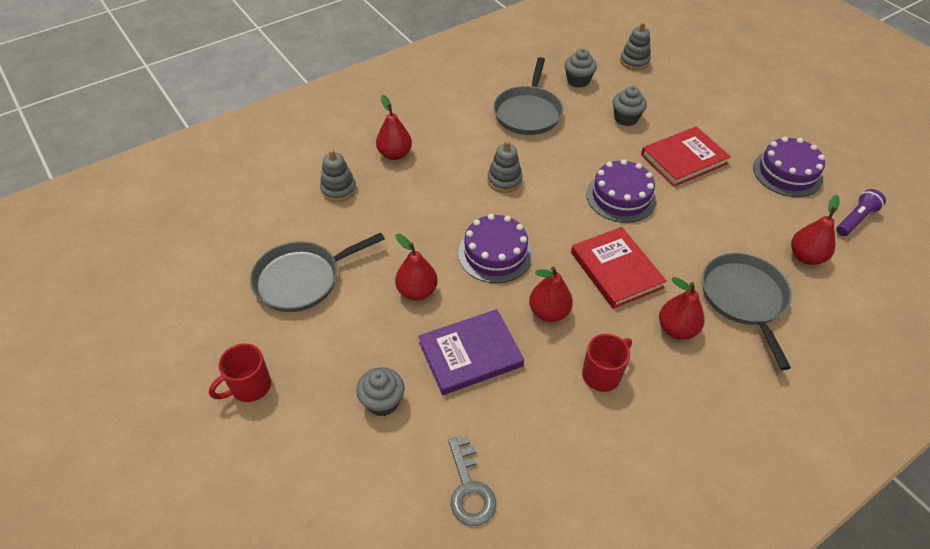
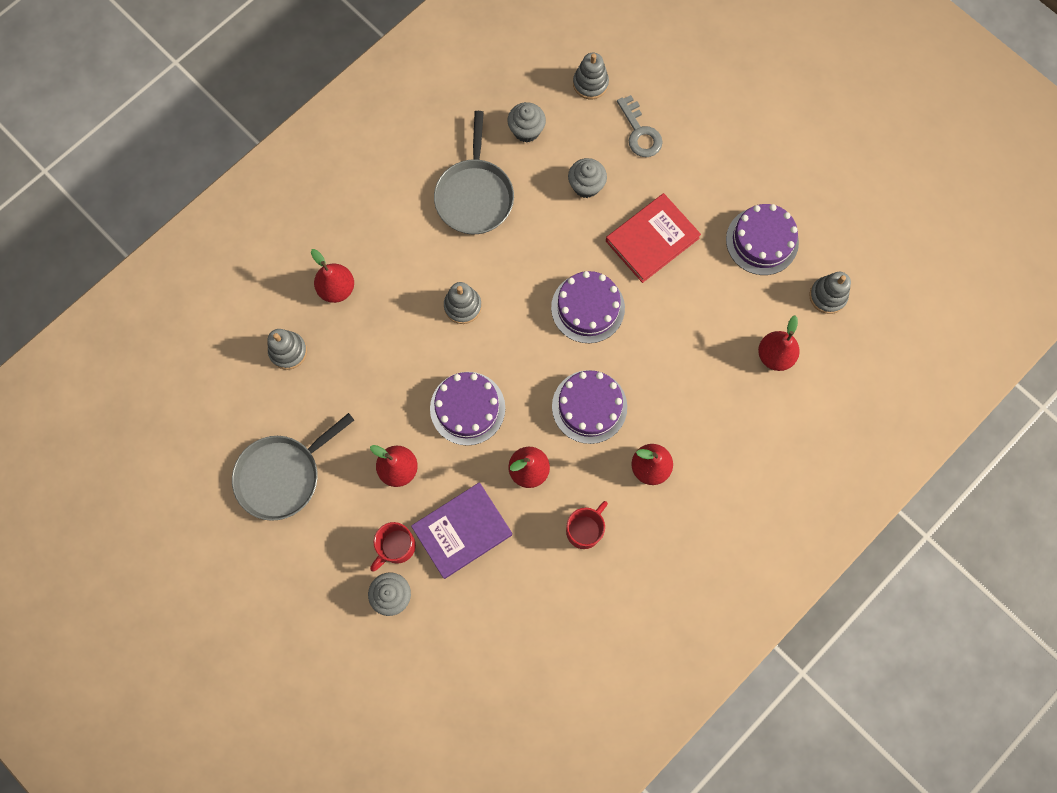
camera: 10 degrees left, 25 degrees up
(249, 387) = (268, 603): red mug -> red mug (396, 547)
(469, 489) = (483, 662): grey key -> grey key (640, 133)
(616, 270) = (589, 406): red book -> purple cake
(744, 298) = (713, 419): grey pan -> none
(855, 219) = (827, 296): purple flashlight -> grey stacking toy

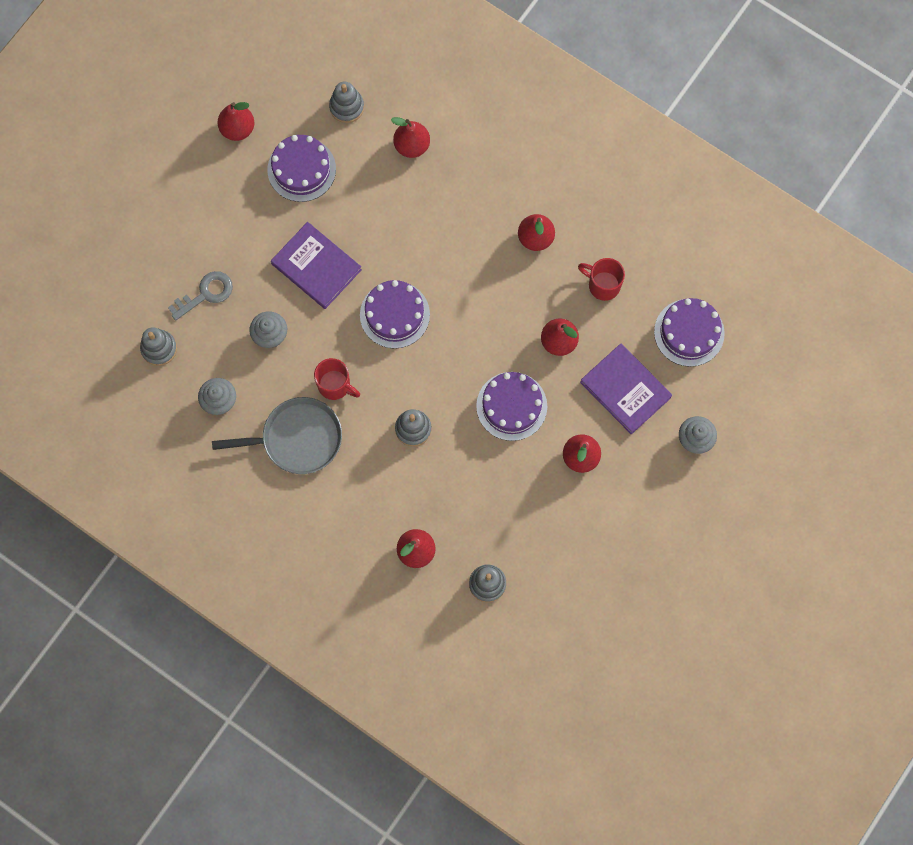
camera: 100 degrees left, 0 degrees up
(282, 476) = (608, 561): grey pan -> none
(396, 547) = (651, 444): red mug -> red mug (335, 385)
(589, 406) = (489, 298): purple cake -> purple cake (689, 332)
(652, 239) = (316, 267): red book -> purple book
(815, 185) = (238, 129): none -> red pear

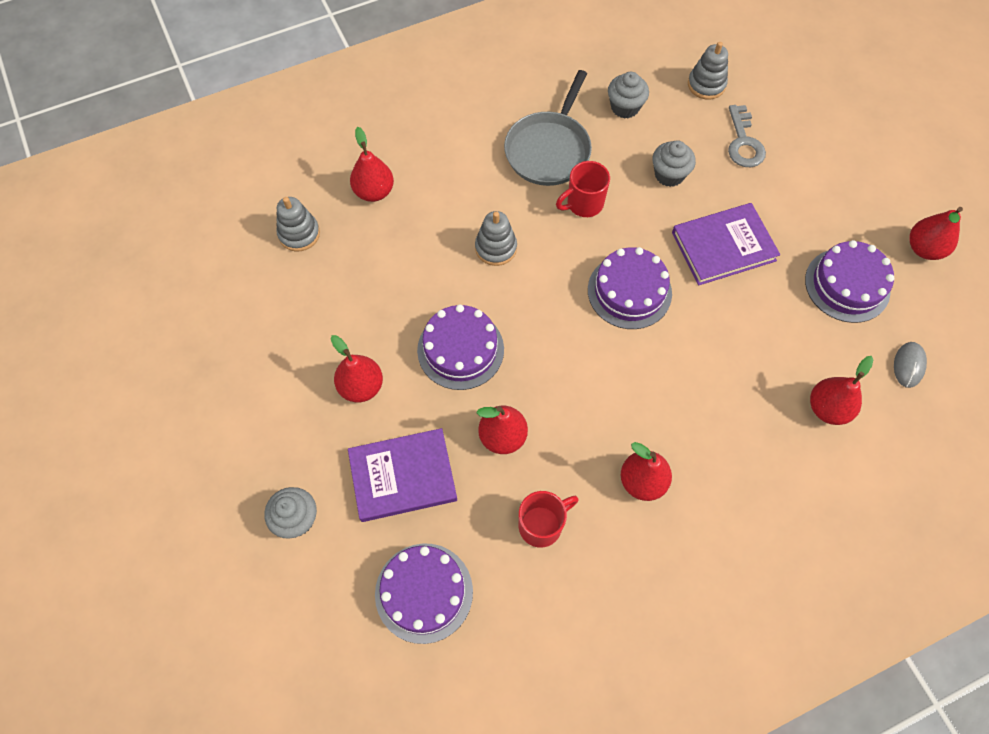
camera: 120 degrees right, 10 degrees down
(346, 107) = (908, 365): grey stacking toy -> grey mouse

